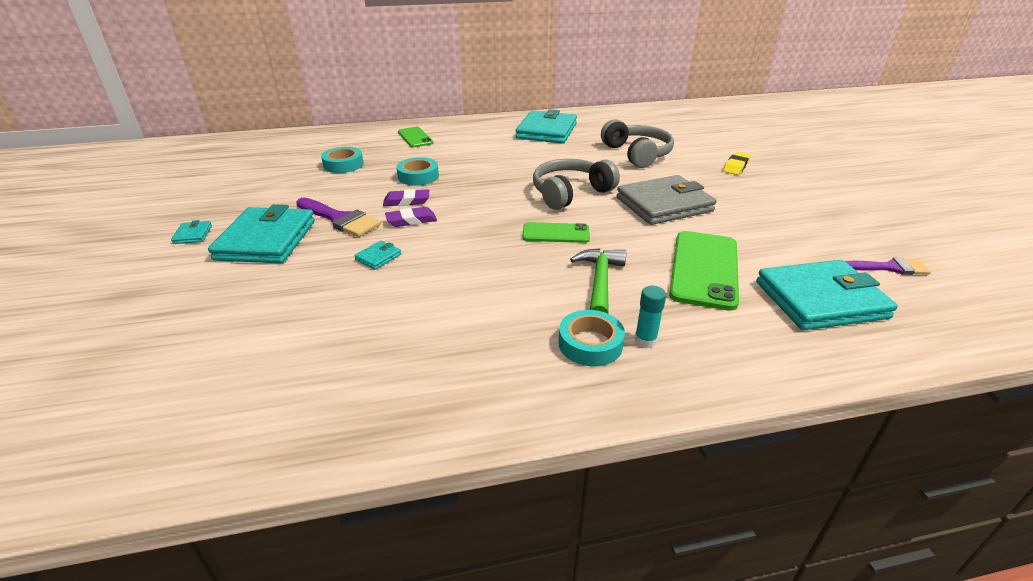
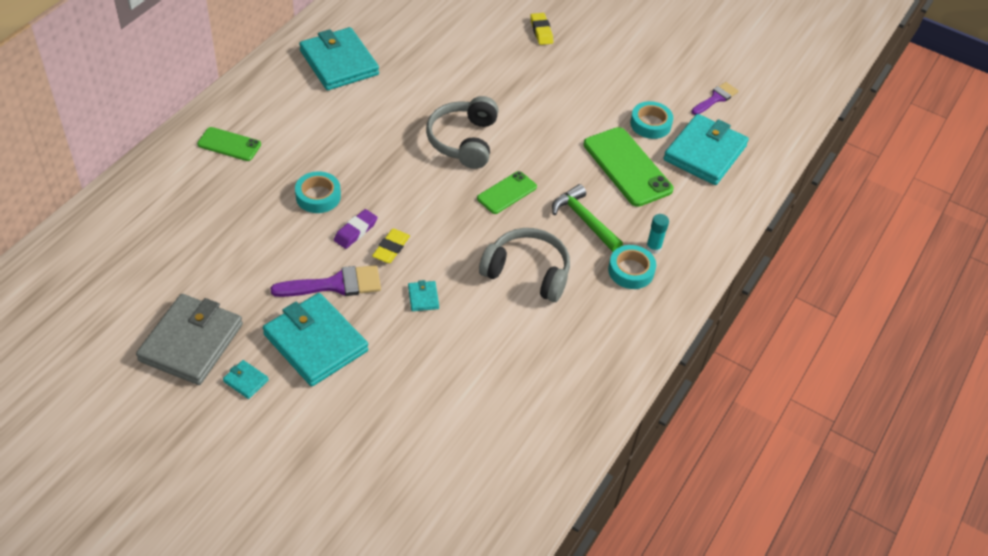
camera: 50 degrees left, 15 degrees up
(343, 165) = (225, 224): turquoise tape -> turquoise tape (650, 124)
(411, 220) = (391, 248): purple eraser -> yellow eraser
(637, 154) = (454, 56): grey headphones -> grey headphones (527, 272)
(664, 204) = (540, 113): grey wallet -> grey wallet (191, 342)

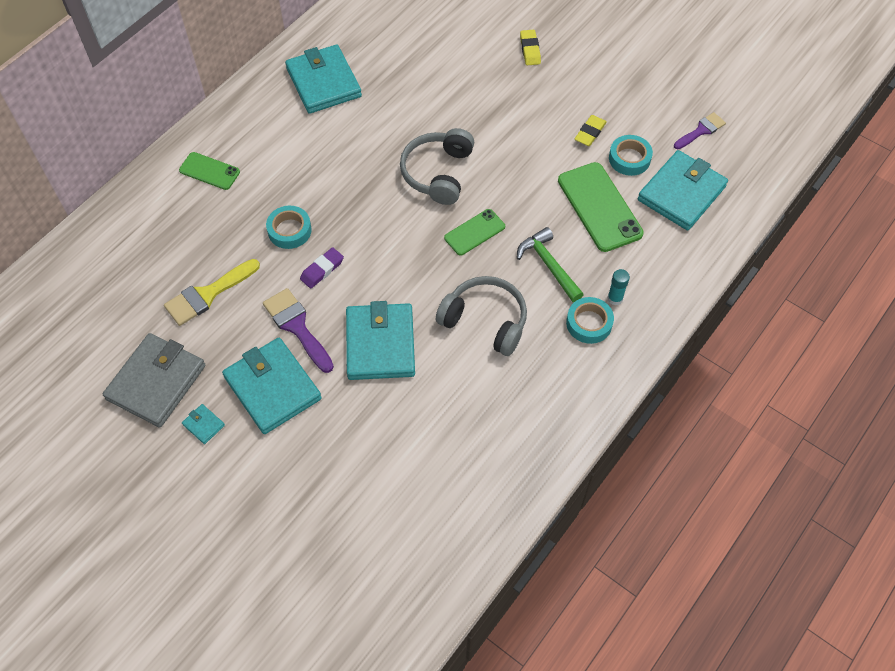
camera: 10 degrees right, 10 degrees up
(238, 258) = (207, 294): none -> yellow brush
(335, 284) = (297, 327): purple brush -> purple brush turned 120 degrees counterclockwise
(391, 248) = (354, 290): yellow eraser -> yellow eraser (590, 133)
(423, 297) = (380, 344): turquoise wallet -> turquoise wallet, size x2.46

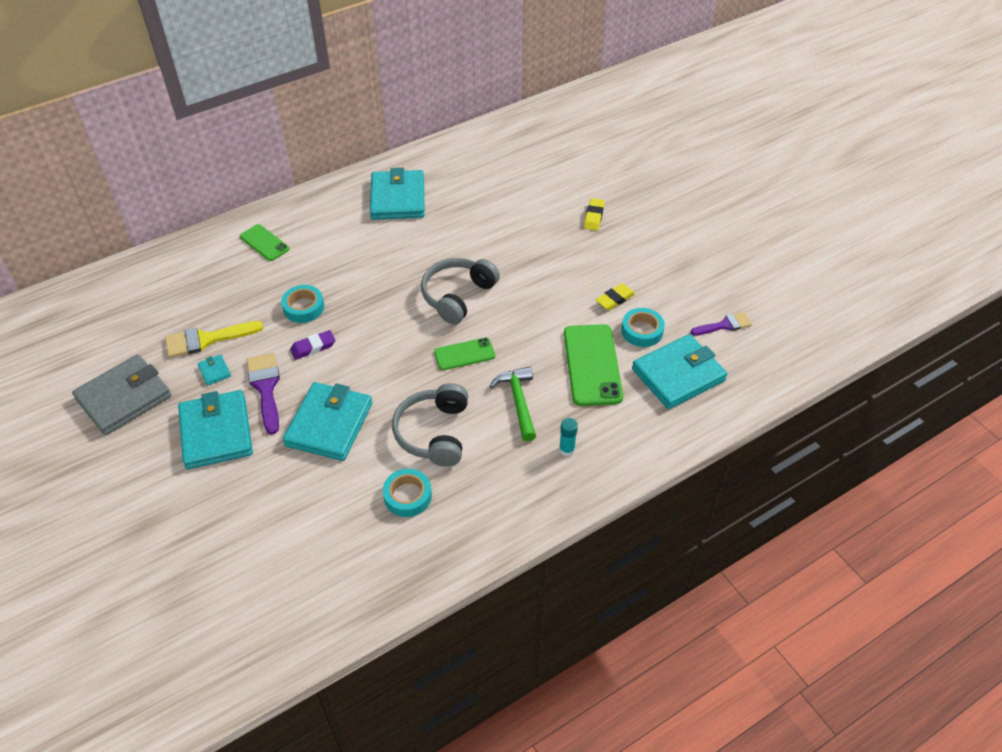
camera: 20 degrees right, 10 degrees down
(203, 425) = (141, 445): turquoise wallet -> turquoise wallet (214, 371)
(485, 321) = (434, 433): grey headphones -> grey headphones turned 135 degrees counterclockwise
(589, 323) = (530, 464): turquoise tape -> turquoise tape (407, 496)

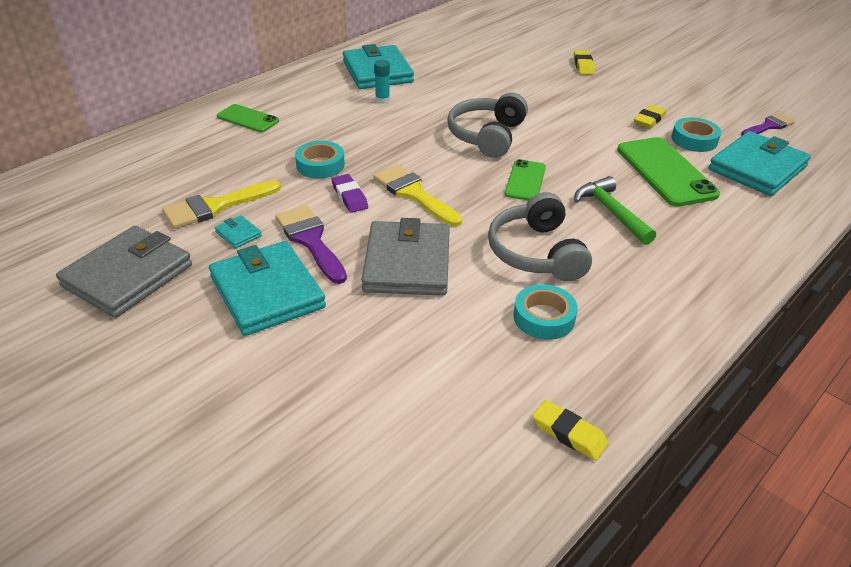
camera: 15 degrees left, 10 degrees down
(313, 347) = (349, 197): purple eraser -> purple eraser turned 75 degrees counterclockwise
(329, 424) = (407, 263): turquoise wallet -> grey wallet
(365, 353) = (414, 194): none -> yellow brush
(374, 597) = (569, 433): none -> yellow eraser
(464, 354) = (525, 181): green phone -> green phone turned 45 degrees counterclockwise
(567, 449) = (694, 245): turquoise glue stick -> turquoise glue stick (382, 100)

